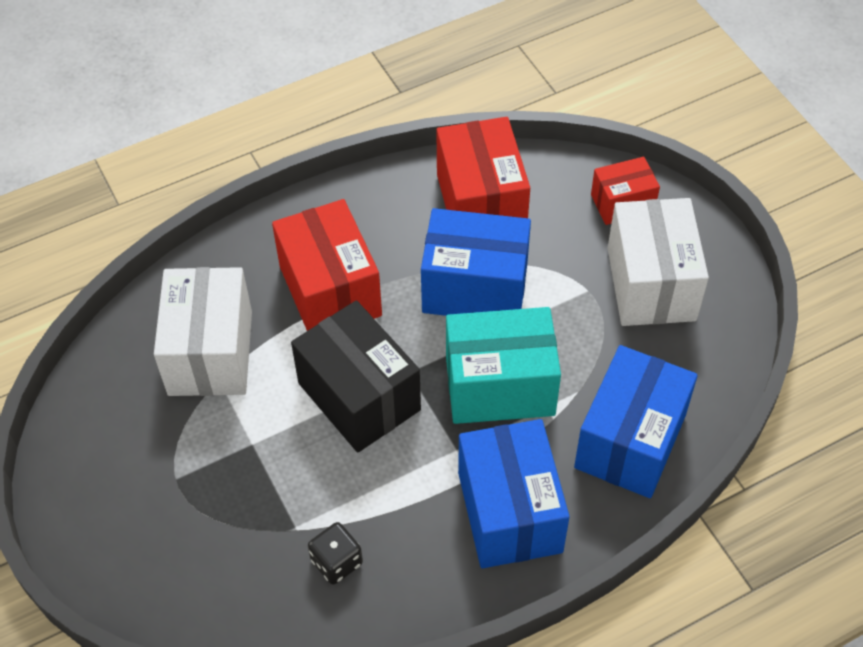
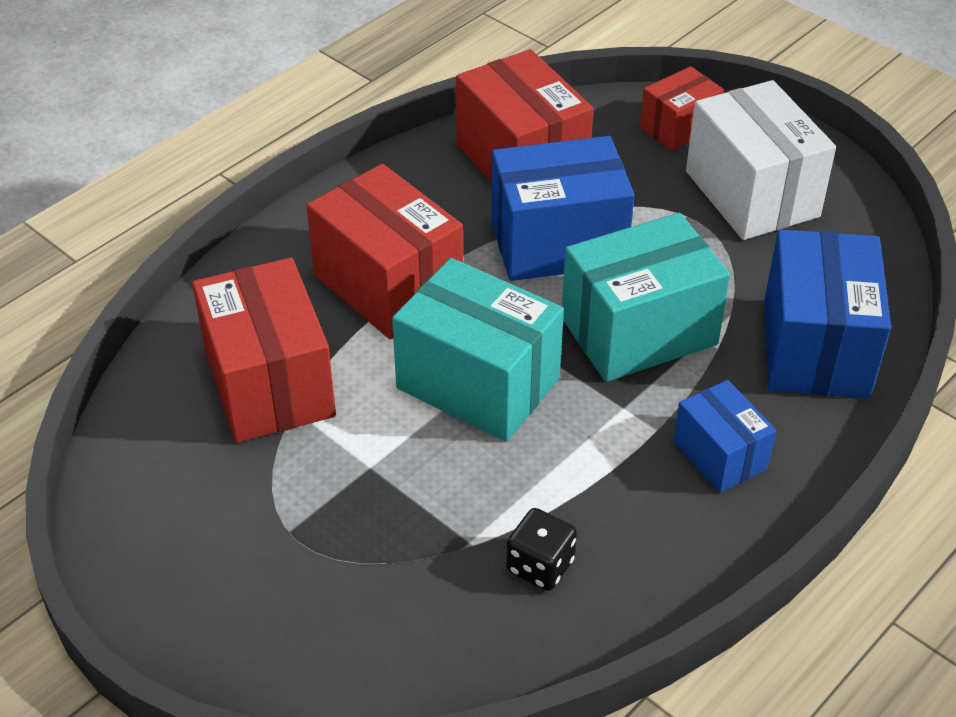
camera: 20 degrees left, 10 degrees down
(210, 353) = (269, 384): white box -> red box
(359, 396) = (478, 383): black box -> turquoise box
(510, 512) = (720, 455): blue box -> blue box, size x0.57

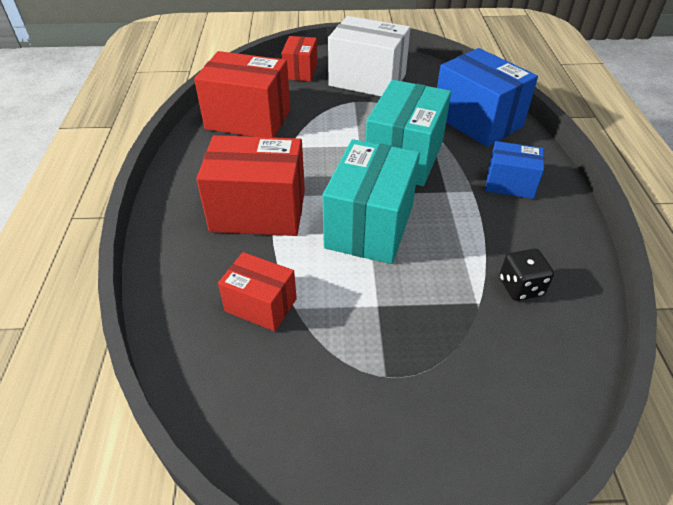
camera: 45 degrees left, 0 degrees up
(269, 384) = (261, 305): red box -> red box, size x0.57
(478, 383) = (369, 226): turquoise box -> turquoise box turned 60 degrees counterclockwise
(558, 243) = (315, 143): blue box -> none

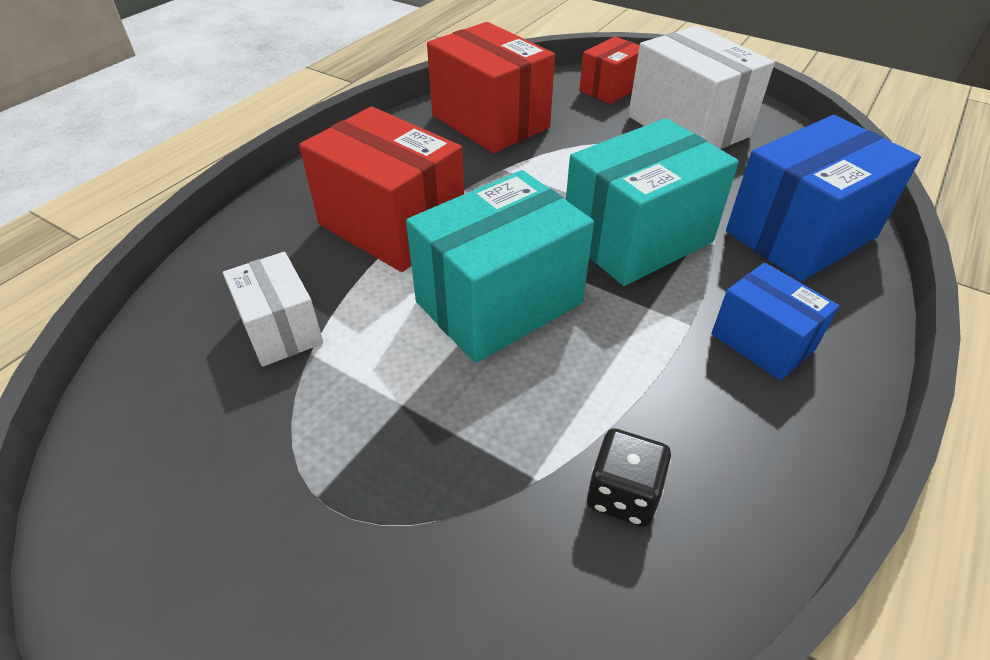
camera: 35 degrees right, 0 degrees up
(261, 305) = (281, 329): red box -> white box
(477, 121) = (801, 234): blue box -> blue box turned 60 degrees clockwise

